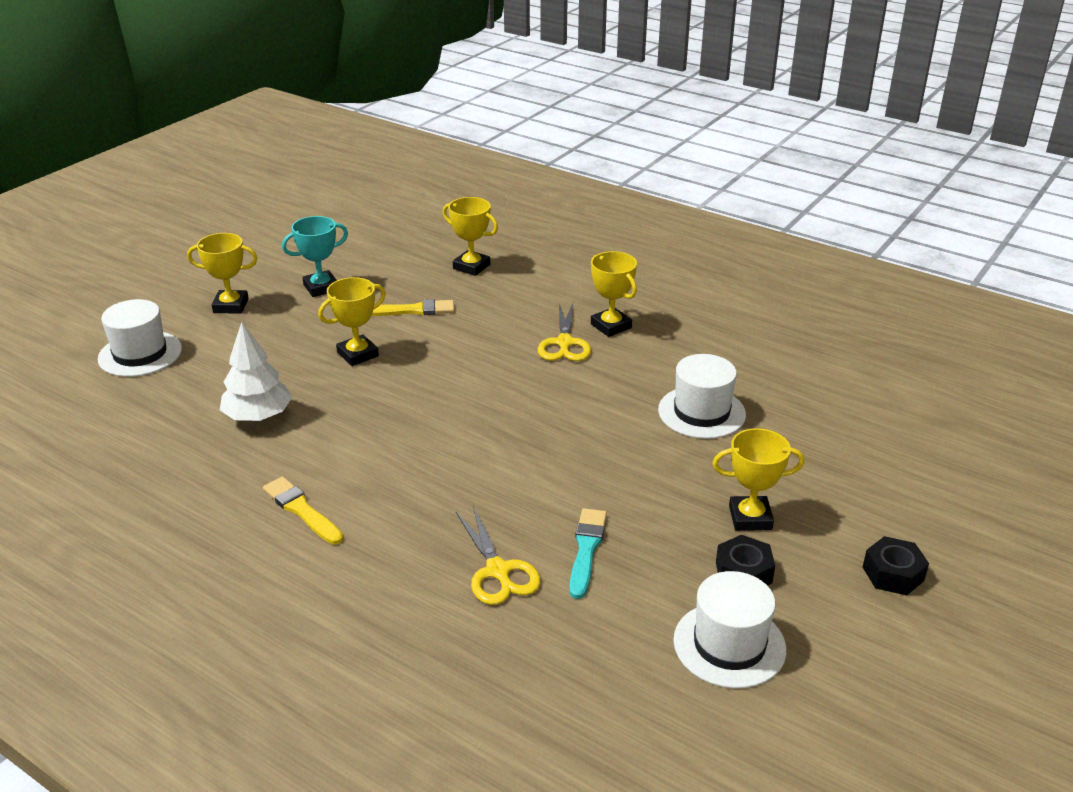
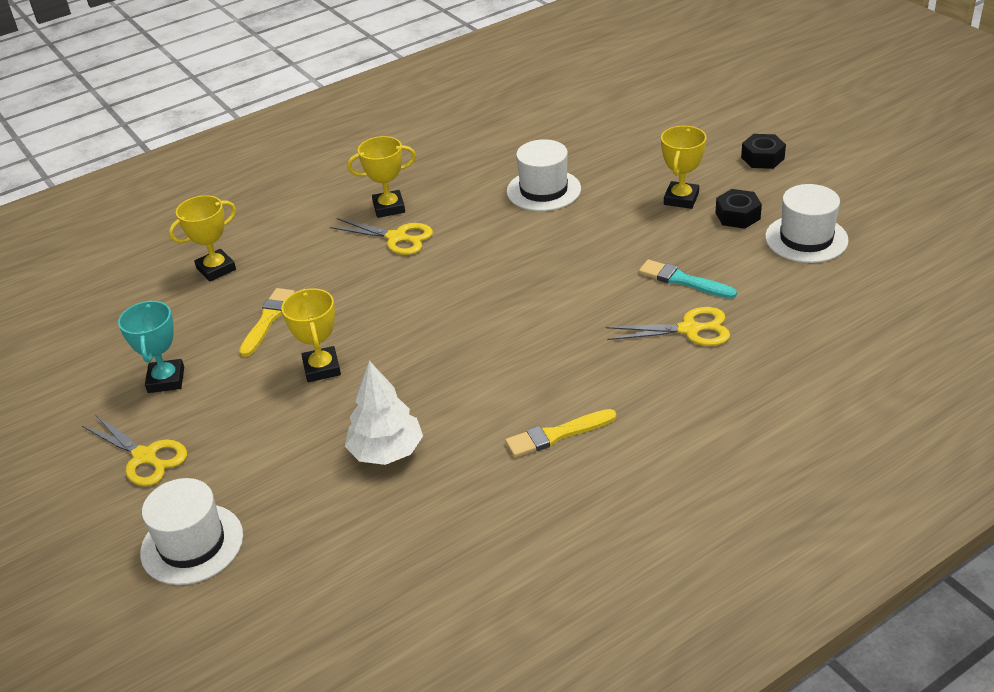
camera: 65 degrees left, 5 degrees up
(231, 306) = (145, 457): yellow trophy -> yellow scissors

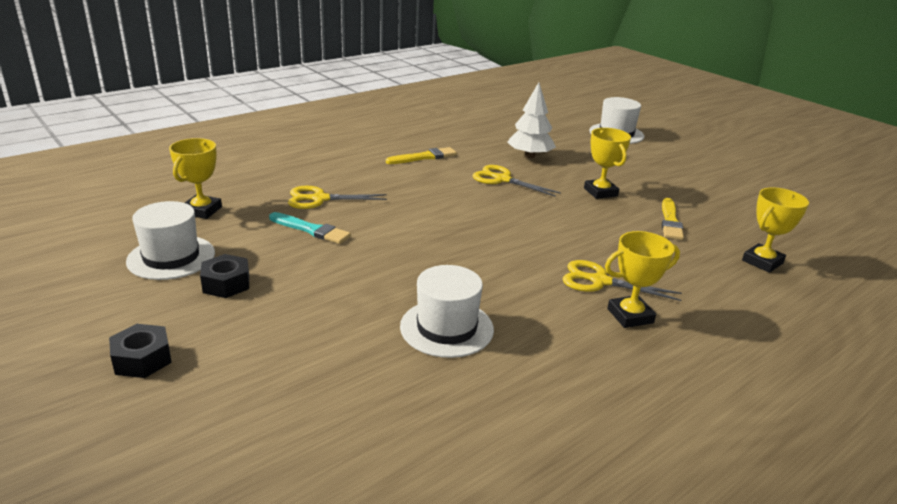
camera: 170 degrees right, 10 degrees down
(145, 457) = (680, 161): yellow scissors -> yellow scissors (502, 179)
(166, 380) = (711, 192): turquoise trophy -> none
(681, 199) = (280, 307): yellow trophy -> yellow trophy (202, 210)

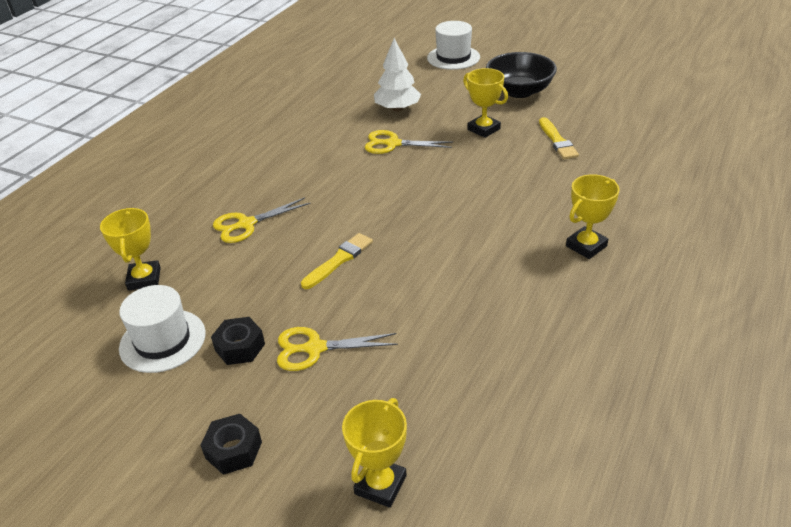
camera: 20 degrees left, 10 degrees up
(311, 230) = (268, 261): turquoise brush -> none
(424, 157) = (304, 142): yellow brush -> yellow brush (339, 260)
(446, 328) = (459, 314): white hat -> none
(600, 281) = (543, 222): yellow scissors -> yellow scissors (315, 348)
(662, 173) = (519, 91): none -> black bowl
(762, 262) = (647, 157): yellow trophy -> yellow trophy (380, 485)

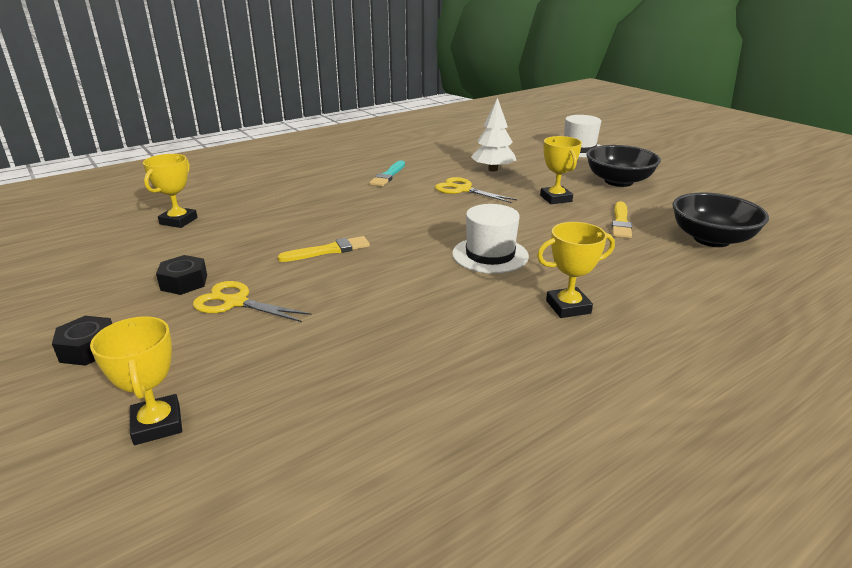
camera: 25 degrees right, 10 degrees down
(162, 340) = (140, 260): white hat -> white hat (490, 255)
(246, 224) = (288, 209): yellow scissors -> none
(303, 147) = (388, 176): none -> turquoise brush
(380, 485) = (157, 424): yellow trophy -> yellow trophy turned 75 degrees counterclockwise
(636, 137) = (711, 239): none -> black bowl

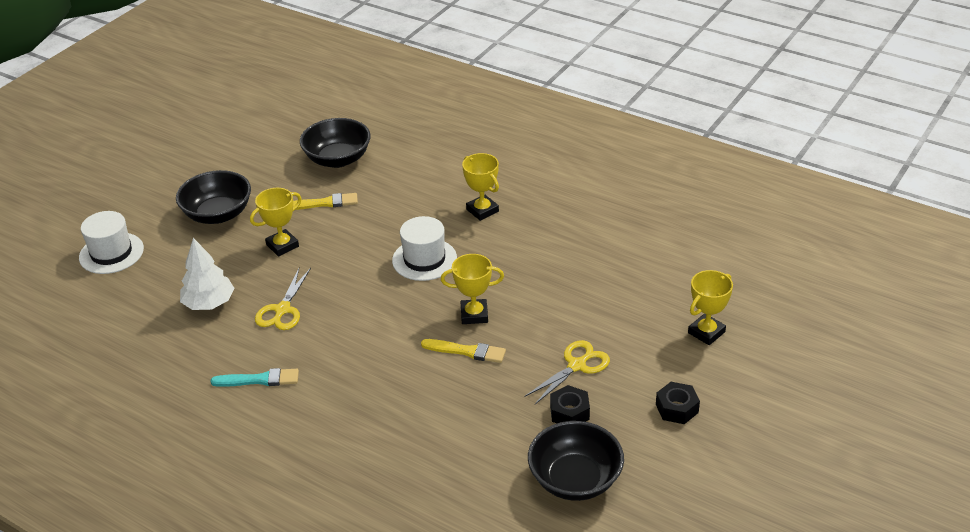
camera: 110 degrees left, 10 degrees up
(111, 266) = (575, 480): none -> black bowl
(178, 221) = (464, 492): yellow trophy -> yellow trophy (474, 315)
(236, 302) = (577, 366): yellow scissors -> yellow scissors turned 135 degrees counterclockwise
(328, 250) = (467, 351): yellow brush -> yellow brush turned 150 degrees clockwise

